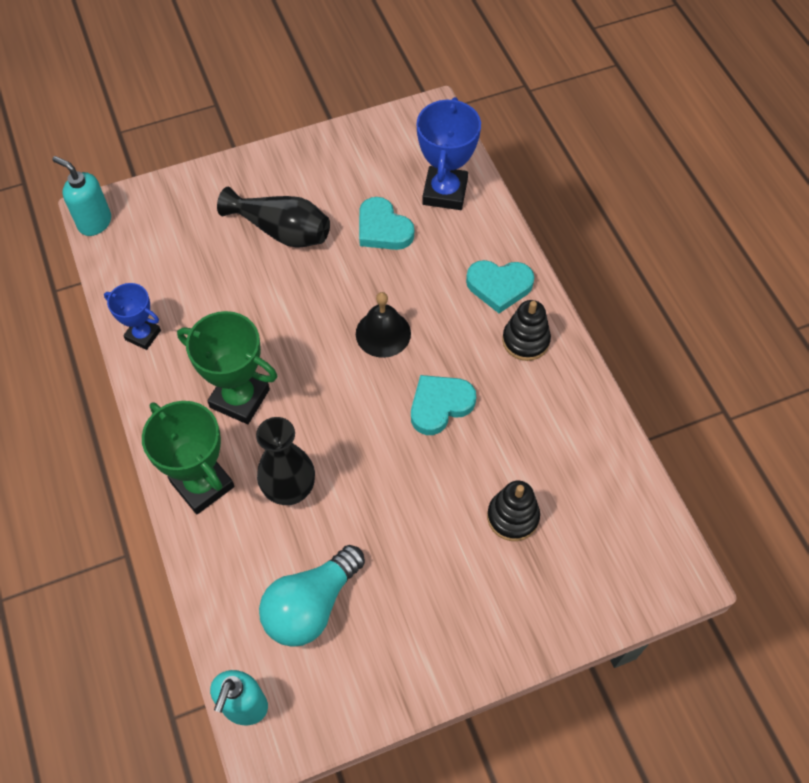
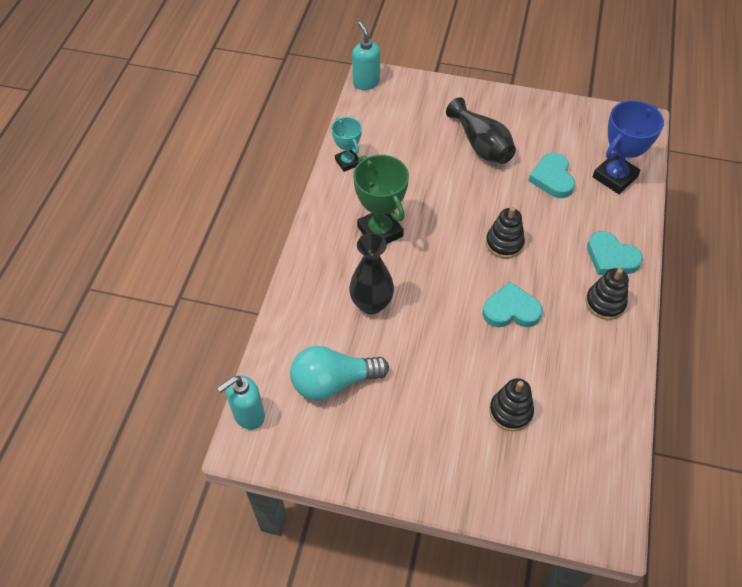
camera: 35 degrees right, 5 degrees down
(143, 335) = (347, 162): blue trophy -> turquoise trophy
(202, 484) = (319, 269): green trophy -> none
(383, 333) = (504, 243): black bell -> black stacking toy

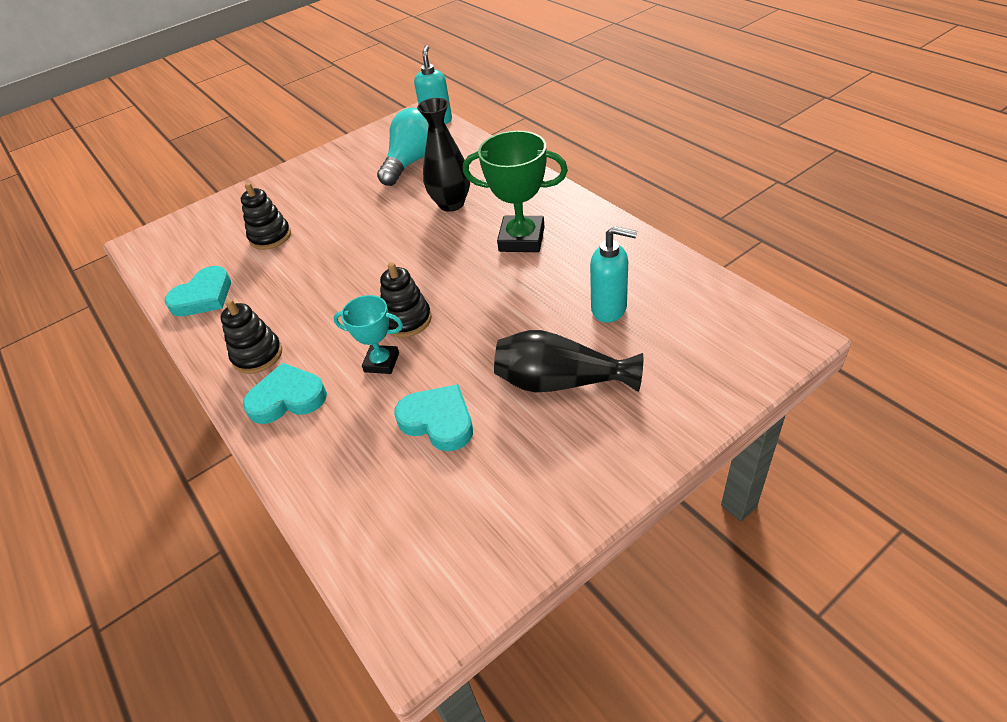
camera: 135 degrees right, 10 degrees down
(347, 162) = (641, 253): turquoise trophy -> turquoise trophy (381, 362)
(366, 82) = (782, 326): turquoise soap dispenser -> turquoise soap dispenser (609, 309)
(511, 310) = (339, 283): turquoise heart -> turquoise heart (203, 296)
(615, 177) = (368, 494): blue trophy -> none

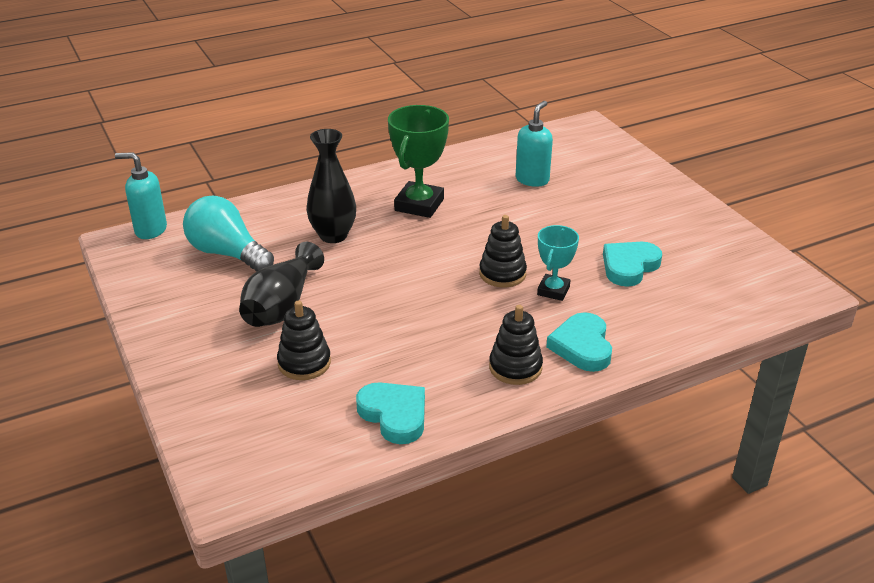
camera: 85 degrees left, 10 degrees down
(560, 382) = (603, 210): black vase -> black vase (281, 306)

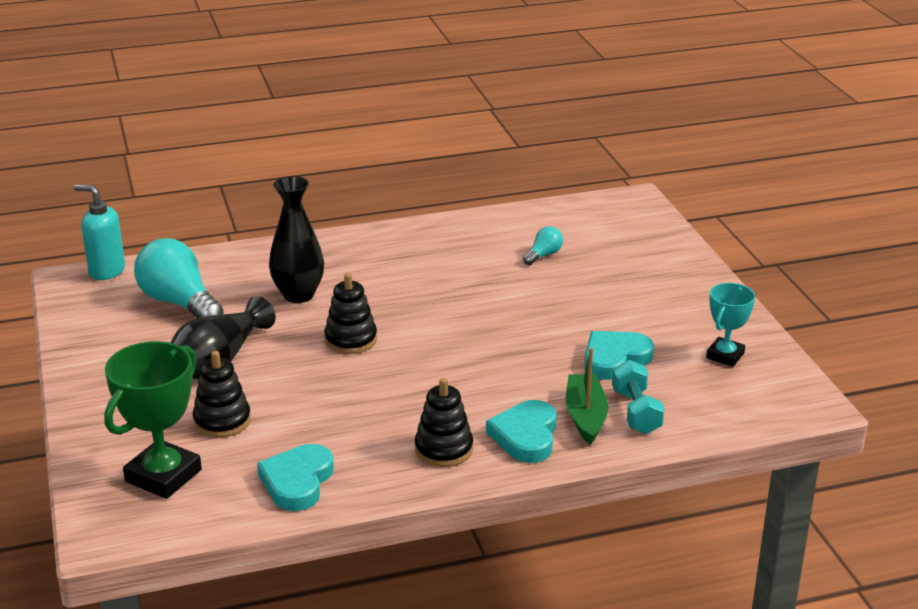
camera: 10 degrees right, 5 degrees down
(394, 415) = (297, 482): turquoise heart -> turquoise heart turned 135 degrees counterclockwise
(419, 205) = (404, 271): green trophy -> green trophy (163, 476)
(502, 274) = (468, 352): black stacking toy -> black stacking toy (351, 340)
(532, 180) = (543, 255): turquoise soap dispenser -> turquoise light bulb
(553, 290) = (518, 376): turquoise trophy -> turquoise trophy (725, 355)
(626, 322) = (585, 416): none -> green boat
(667, 313) = (636, 412): none -> turquoise dumbbell

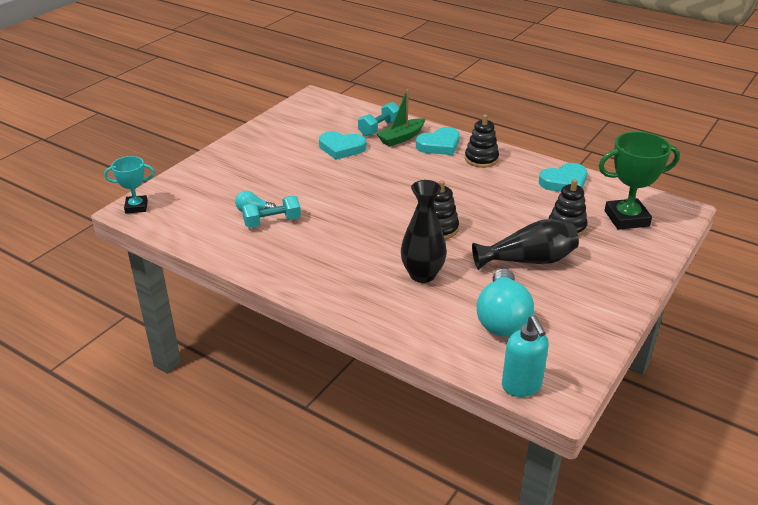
camera: 130 degrees left, 5 degrees up
(506, 257) = (272, 222): none -> turquoise dumbbell
(725, 355) = (298, 124): turquoise trophy -> turquoise trophy (136, 207)

